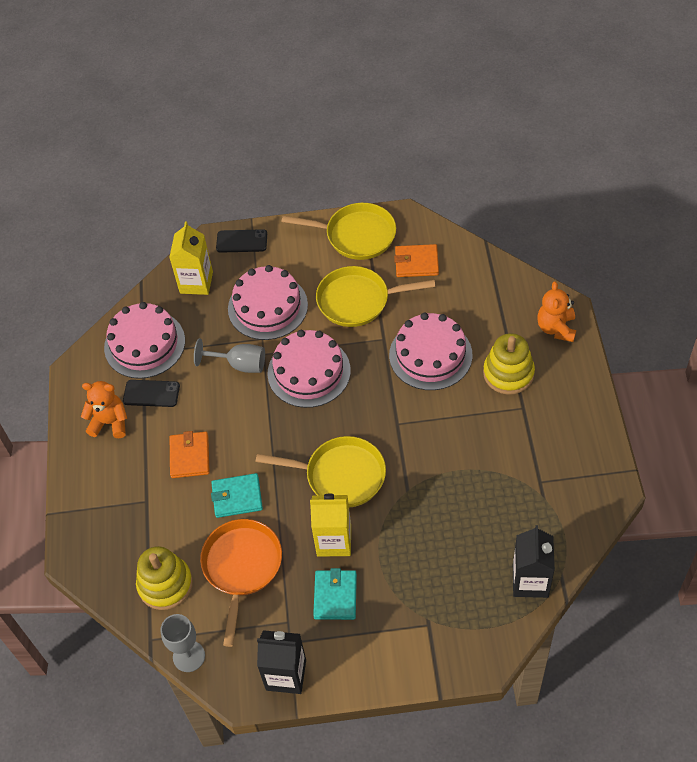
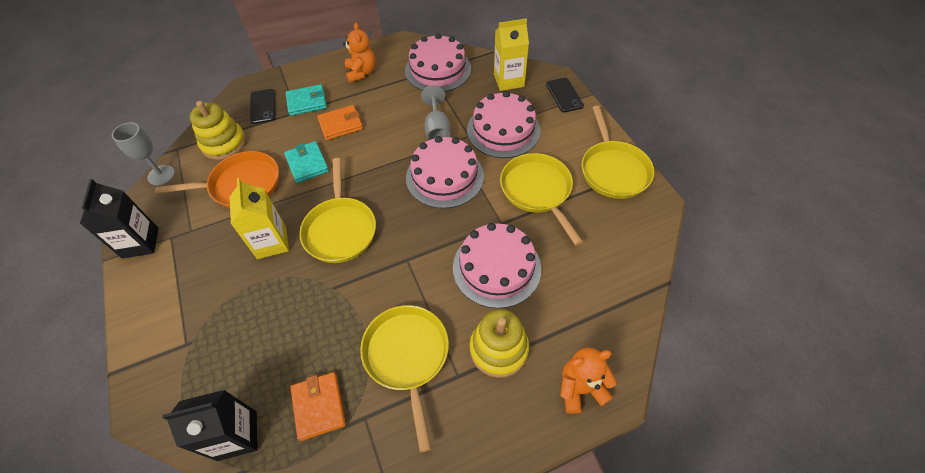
camera: 70 degrees right, 0 degrees up
(151, 393) = (393, 86): black phone -> black phone (263, 106)
(335, 596) = (215, 258): turquoise wallet -> turquoise wallet (307, 102)
(416, 263) = (605, 227): orange wallet -> orange wallet (318, 406)
(495, 441) = (407, 356): none -> yellow pan

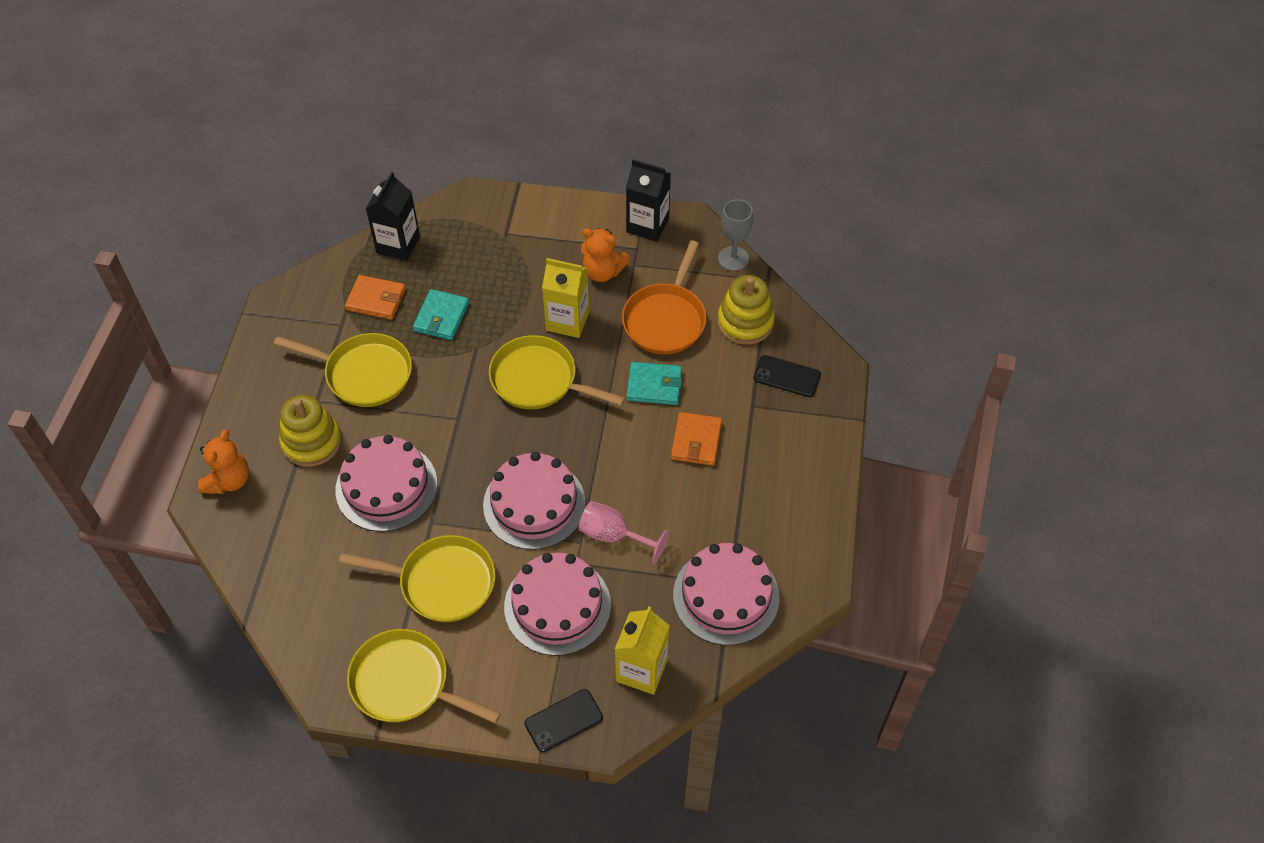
camera: 120 degrees right, 0 degrees up
(307, 102) = (763, 422): turquoise wallet -> turquoise wallet (441, 317)
(361, 72) = (782, 504): orange teddy bear -> orange teddy bear (602, 272)
(437, 129) = (613, 535): grey goblet -> pink goblet
(564, 95) = (563, 720): black phone -> black phone turned 45 degrees counterclockwise

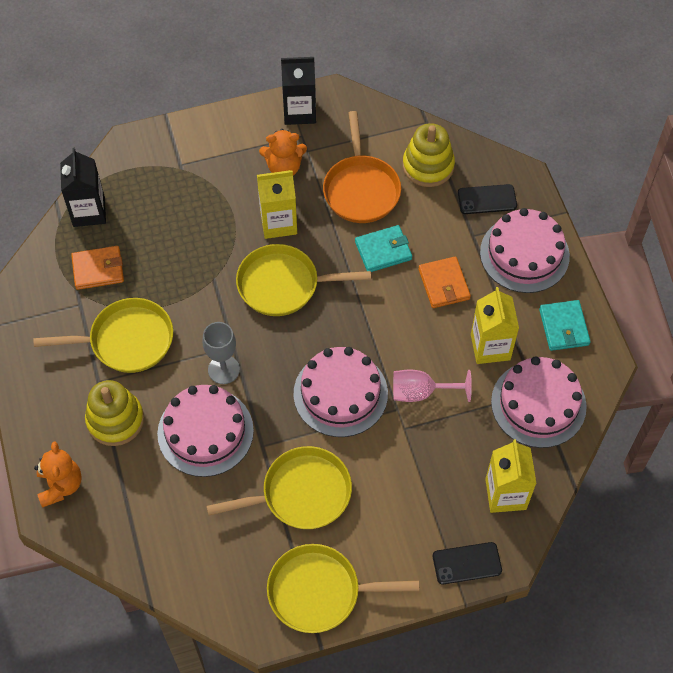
camera: 25 degrees left, 5 degrees up
(441, 317) = (166, 262): turquoise wallet -> turquoise wallet (564, 327)
(557, 606) = (408, 471): pink cake -> pink cake (524, 254)
(563, 720) = (467, 563): black phone -> black phone turned 45 degrees clockwise
(708, 520) = (490, 347): none -> yellow carton
(733, 258) = (388, 114): grey goblet -> grey goblet (223, 369)

